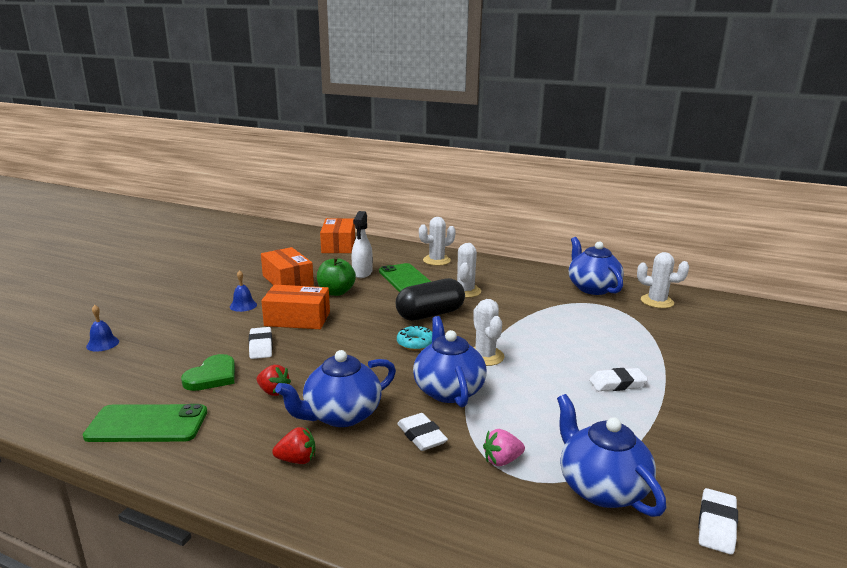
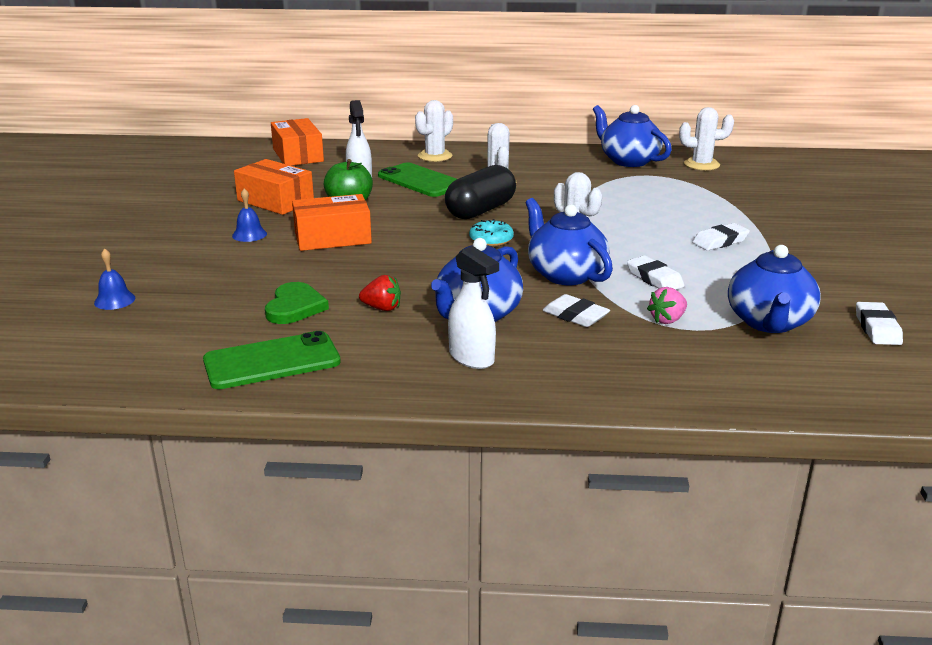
camera: 20 degrees left, 5 degrees up
(261, 346) = (319, 270): white eraser -> white eraser (654, 279)
(297, 460) = (472, 358): red strawberry -> white spray bottle
(601, 488) = (769, 322): blue teapot -> blue teapot turned 120 degrees counterclockwise

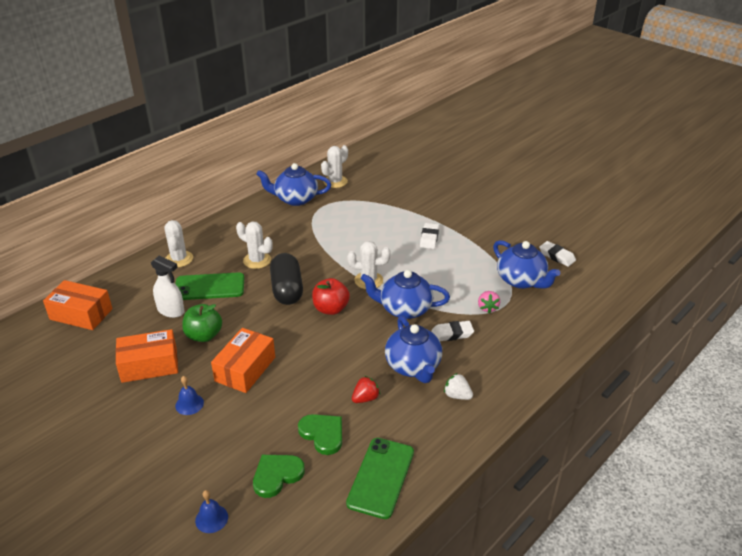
camera: 50 degrees left, 10 degrees up
(206, 307) = (277, 475): none -> green heart
(472, 358) = (457, 395): white spray bottle -> white strawberry
(491, 239) = (331, 309): turquoise donut -> red apple
(654, 279) = (443, 284): white eraser -> none

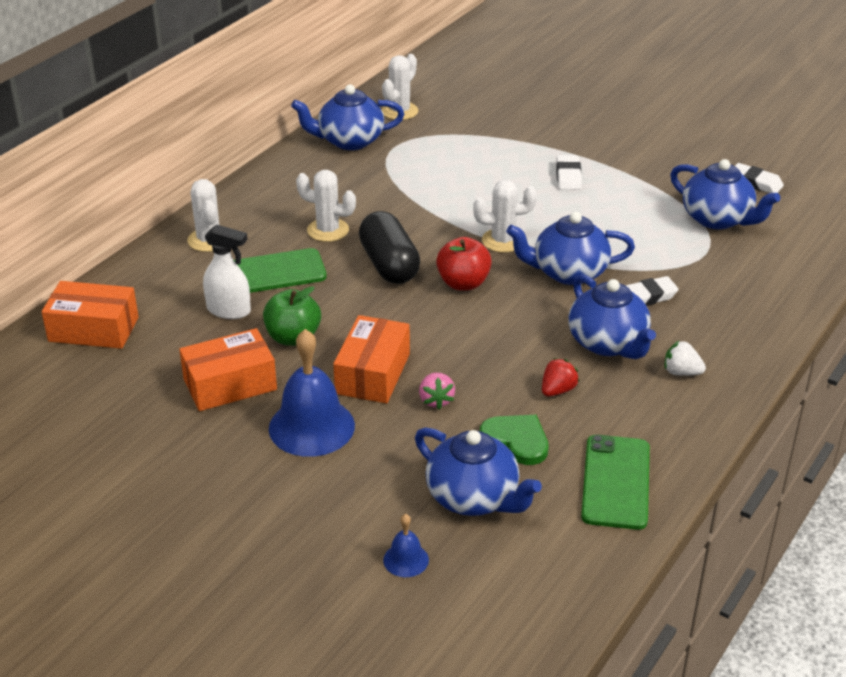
camera: 10 degrees left, 0 degrees up
(189, 404) = (311, 426): blue bell -> blue bell, size x2.11
(277, 475) = (474, 498): green heart -> blue teapot
(487, 308) = (683, 259): pink strawberry -> pink strawberry (436, 400)

